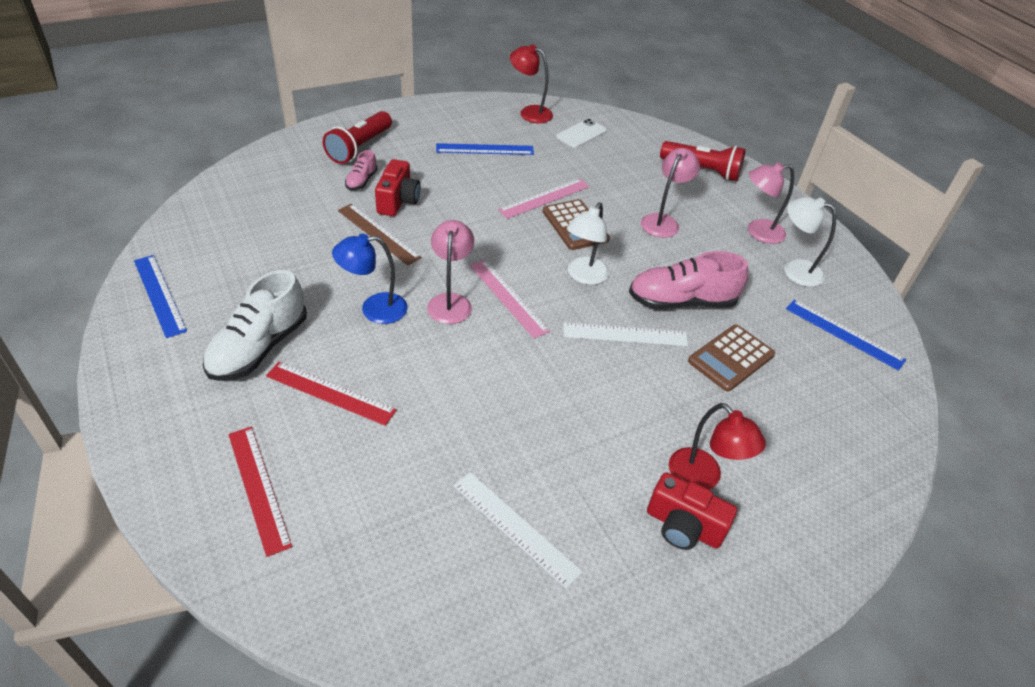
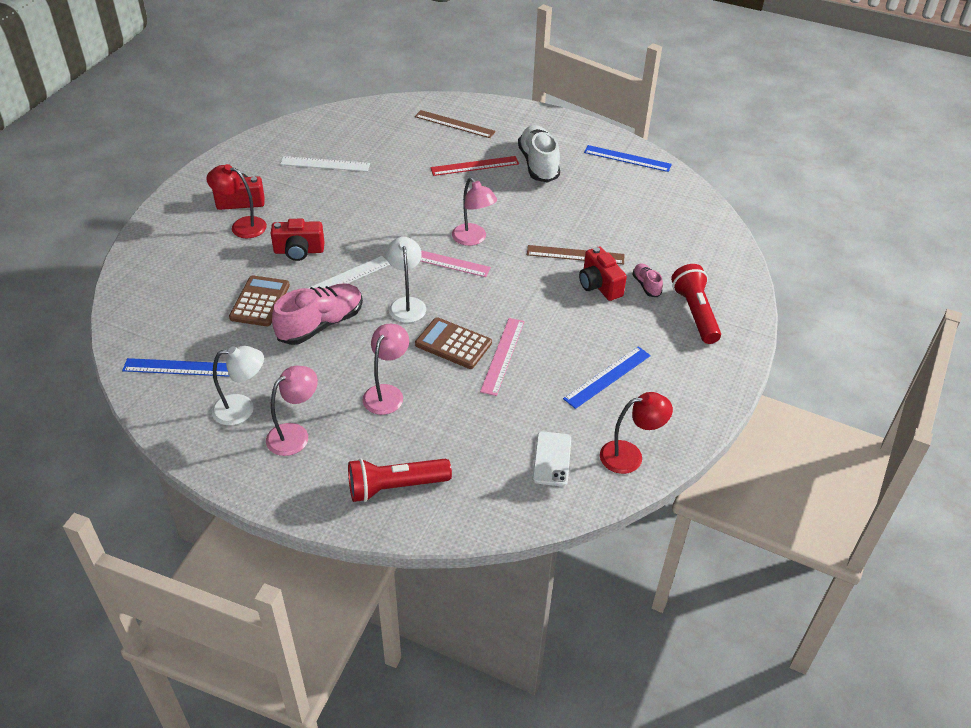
camera: 145 degrees right, 0 degrees up
(258, 488) = (454, 124): red ruler -> brown ruler
(374, 309) = (510, 211): blue lamp -> none
(651, 396) = (299, 251): none -> red camera
(663, 221) = (387, 393): pink lamp -> pink lamp turned 150 degrees counterclockwise

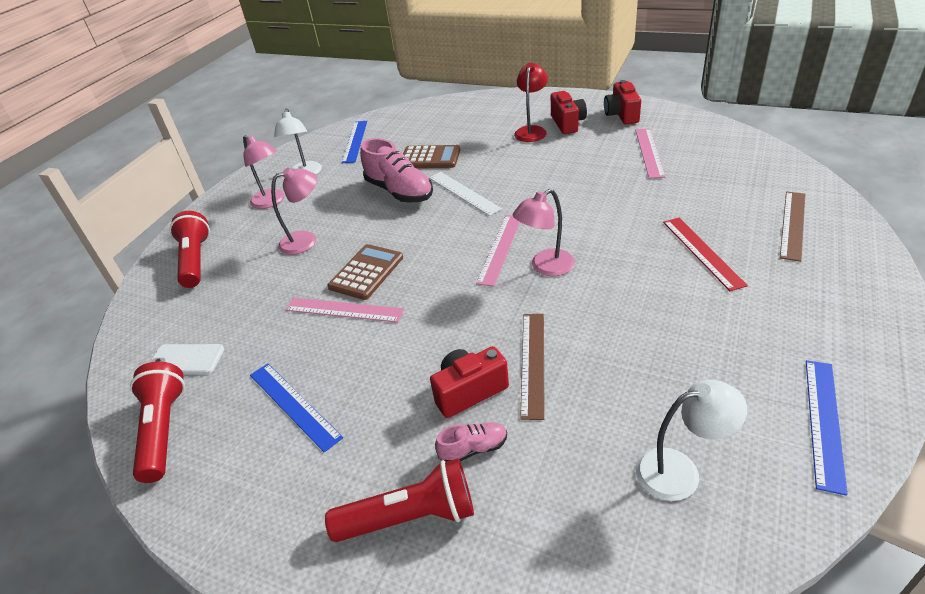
camera: 95 degrees right, 5 degrees down
(299, 251) = (501, 163): red camera -> red camera (621, 115)
(325, 164) = (649, 152): white ruler -> pink ruler
(387, 393) = (306, 240): pink lamp -> pink lamp turned 45 degrees counterclockwise
(407, 304) = (427, 235): white lamp -> white lamp (680, 471)
(538, 164) = (739, 311): white shoe -> none
(630, 455) = (163, 429): red lamp -> red flashlight

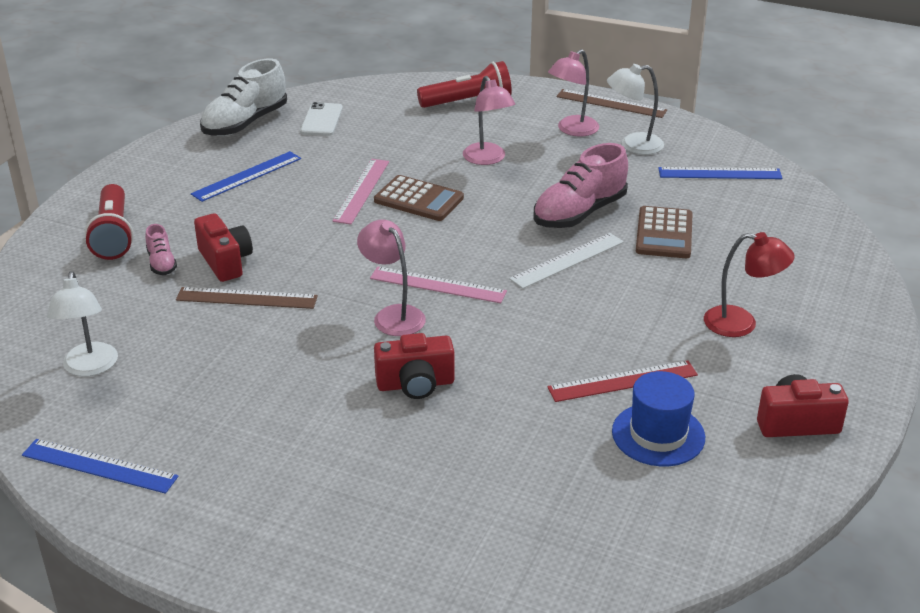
camera: 85 degrees right, 5 degrees down
(163, 429) = (245, 123): red flashlight -> white shoe
(567, 123) = (766, 361): red camera -> red camera (415, 384)
(649, 152) = (658, 434): pink ruler -> blue hat
(702, 252) = (388, 440): red ruler -> red ruler (622, 381)
(793, 224) = (427, 538): brown ruler -> brown ruler (611, 103)

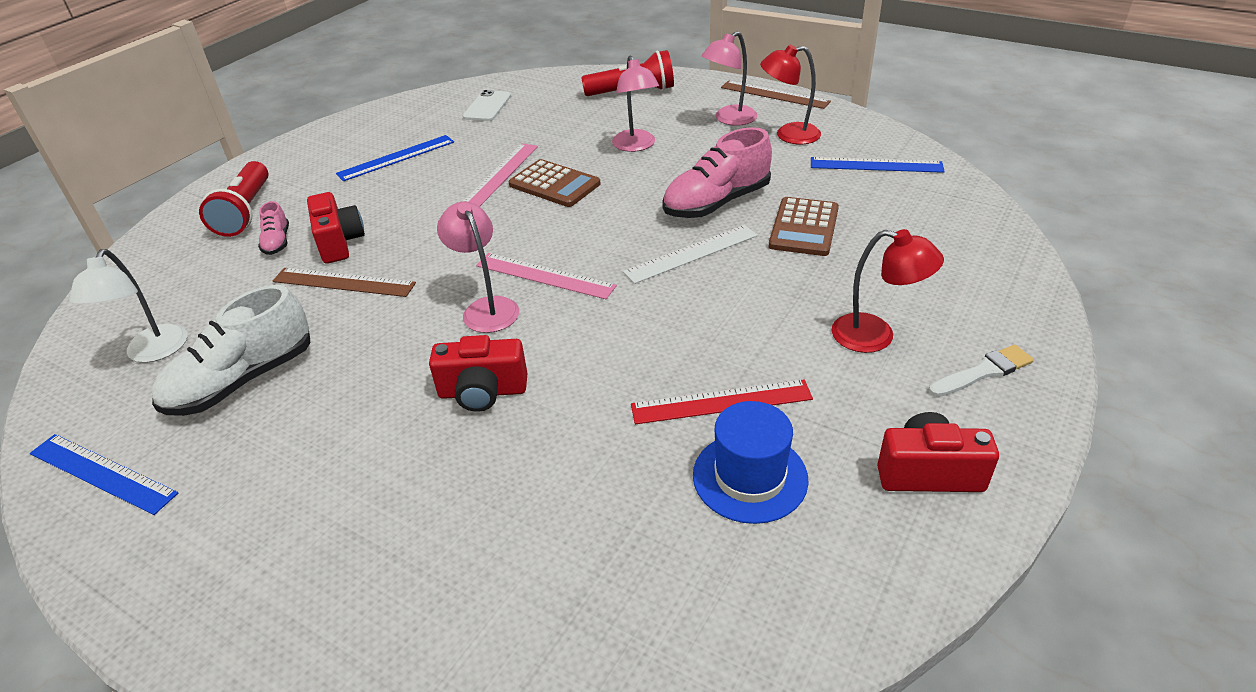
camera: 10 degrees right, 5 degrees up
(245, 123) = (415, 108): white shoe -> white shoe (242, 381)
(633, 145) = (788, 135): white lamp -> red lamp
(831, 347) = (983, 372): none -> white brush

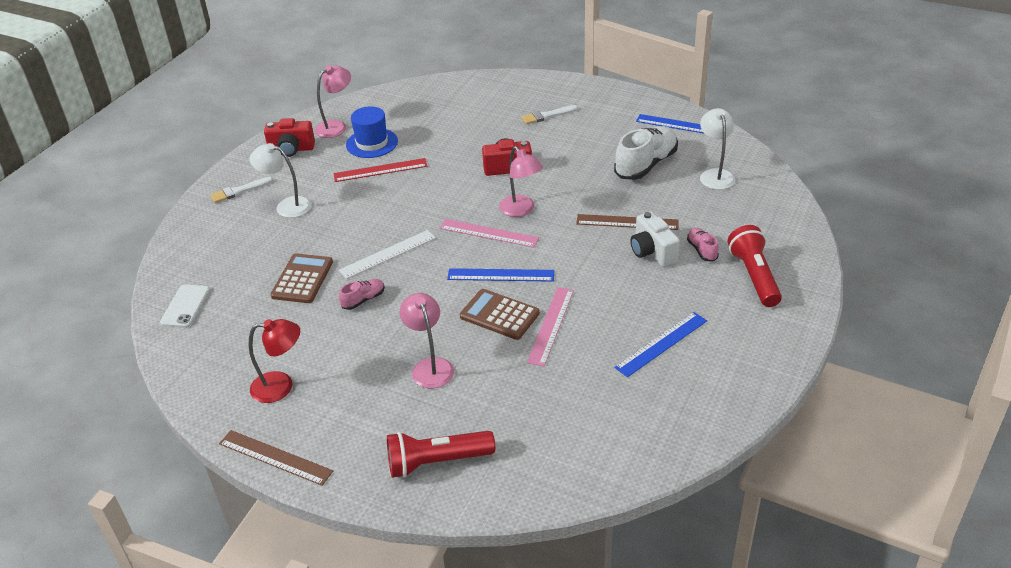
camera: 175 degrees right, 0 degrees up
(339, 242) = (652, 252): red camera -> white camera
(349, 531) = (547, 116): none -> white brush
(487, 106) = (602, 429): white phone -> white phone (185, 306)
(716, 203) = (363, 300): pink shoe -> pink shoe, size x0.49
(729, 119) = (334, 410): pink lamp -> pink lamp (336, 126)
(876, 165) = (218, 346): blue ruler -> blue ruler (500, 275)
(876, 336) = (286, 206): red lamp -> white lamp

